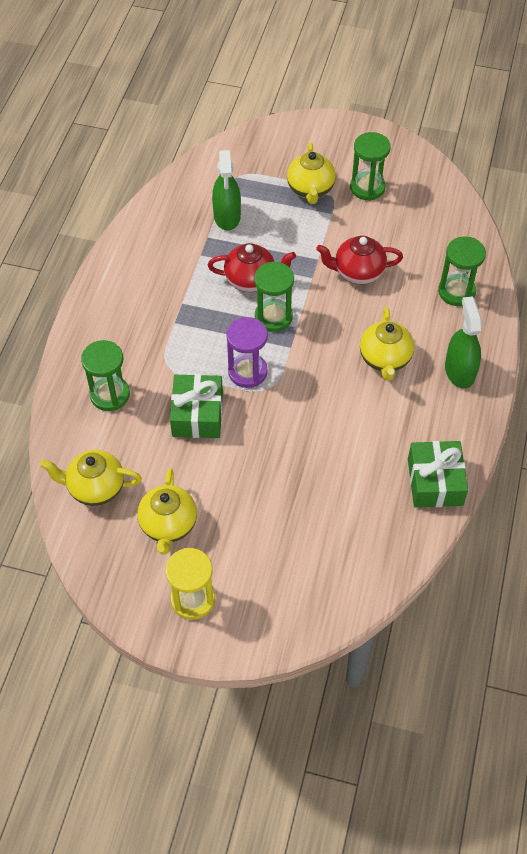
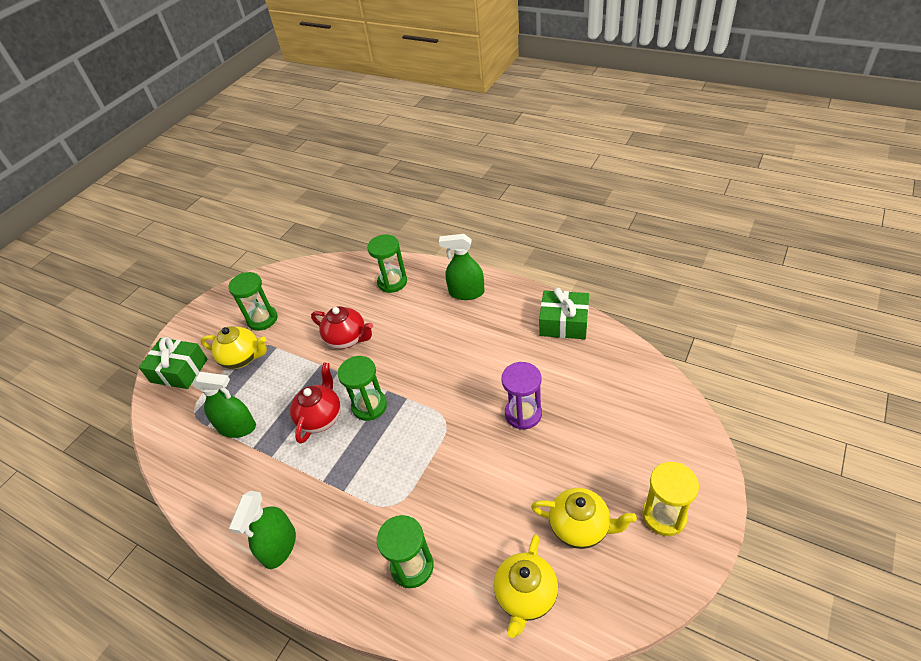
camera: 70 degrees left, 10 degrees down
(113, 291) = (279, 546): none -> green spray bottle
(197, 414) = (458, 484): green gift -> green gift (179, 370)
(247, 372) = (423, 435): purple hourglass -> purple hourglass (523, 414)
(358, 272) = (347, 339): red teapot -> red teapot turned 75 degrees counterclockwise
(385, 359) = (441, 335): yellow teapot -> none

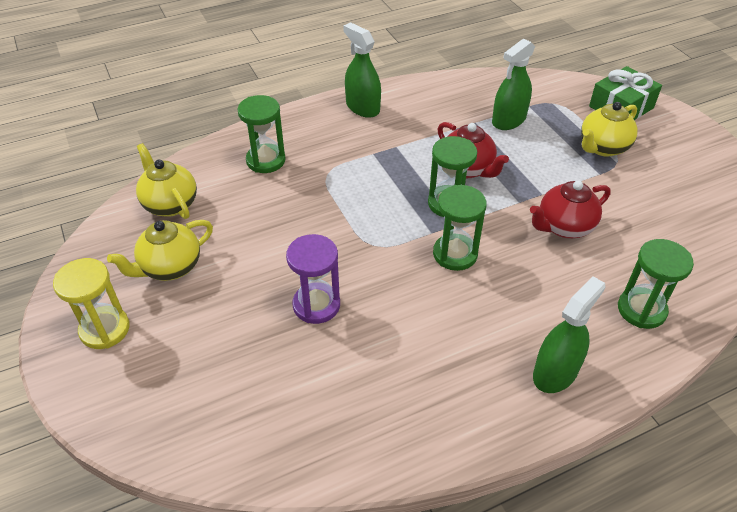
camera: 120 degrees right, 0 degrees up
(262, 319) = (658, 178): green hourglass -> green hourglass (455, 254)
(564, 323) = (401, 438): green gift -> none

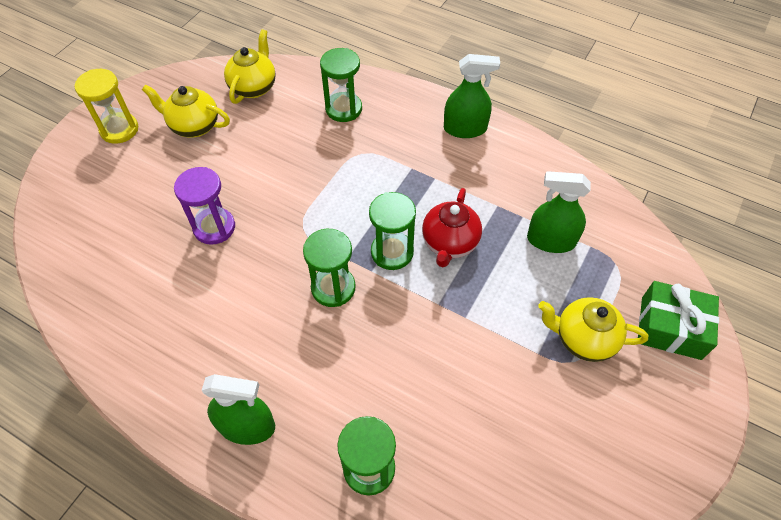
camera: 55 degrees right, 10 degrees up
(362, 107) = (465, 128): green spray bottle -> green spray bottle turned 75 degrees clockwise
(564, 227) = (433, 355): red teapot -> none

